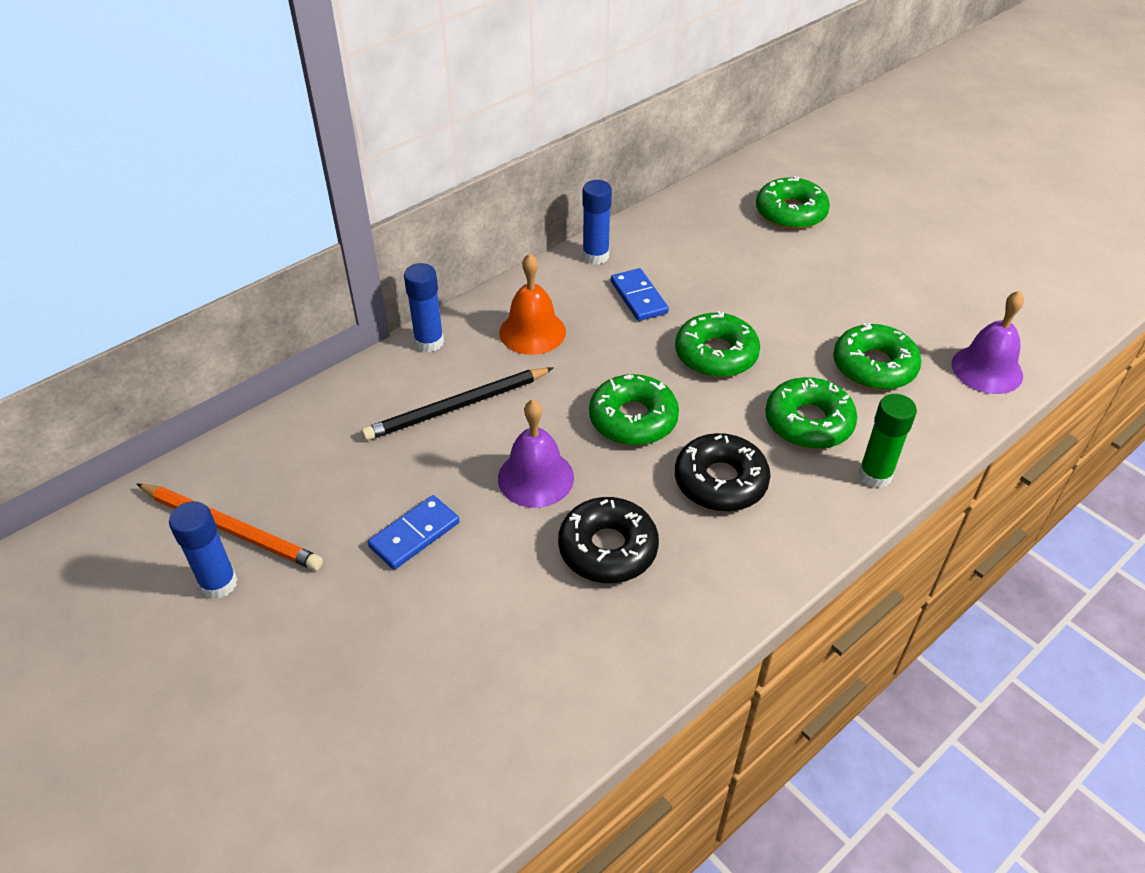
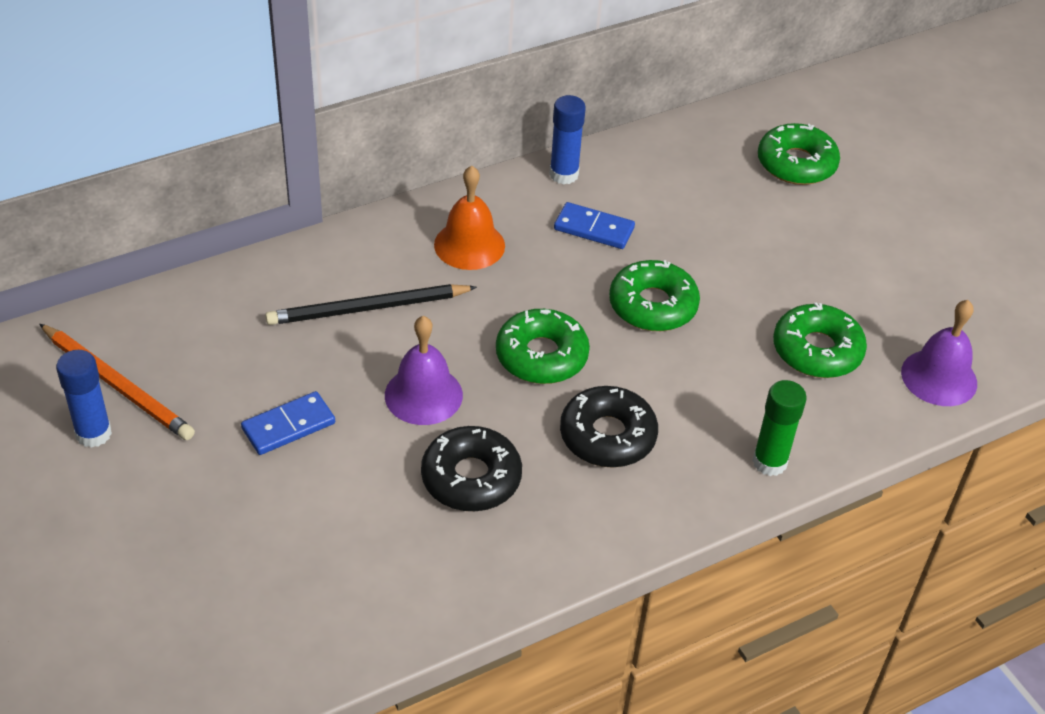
camera: 10 degrees right, 0 degrees up
(429, 342) = (360, 236): blue glue stick -> none
(639, 297) = (594, 228): blue domino -> blue domino turned 60 degrees counterclockwise
(808, 422) = (722, 395): green donut -> none

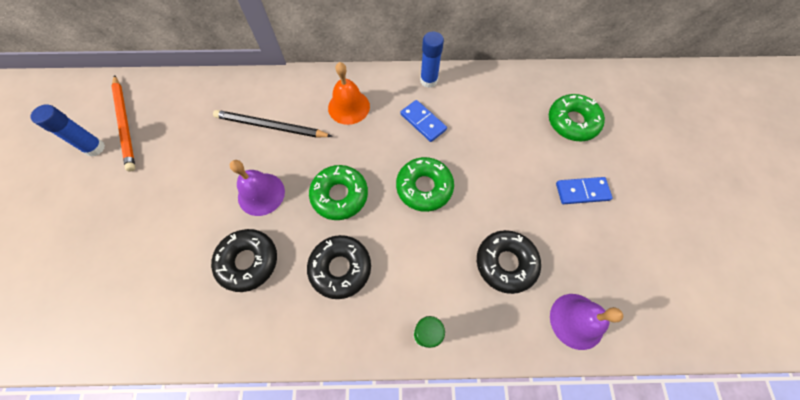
camera: 30 degrees right, 20 degrees up
(288, 426) = (183, 184): blue domino -> blue domino (582, 192)
(817, 350) = (505, 263): green donut -> black donut

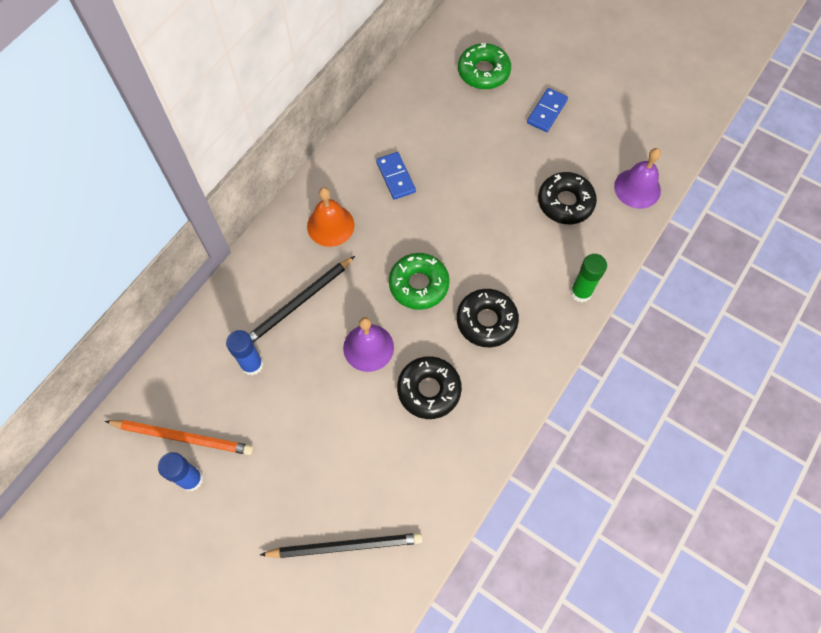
camera: 55 degrees left, 0 degrees up
(78, 283) = (345, 546): none -> black pencil
(423, 122) = (396, 177): blue domino -> blue domino turned 75 degrees clockwise
(424, 187) = (460, 216): green donut -> none
(428, 80) = (355, 145): blue glue stick -> blue glue stick (252, 364)

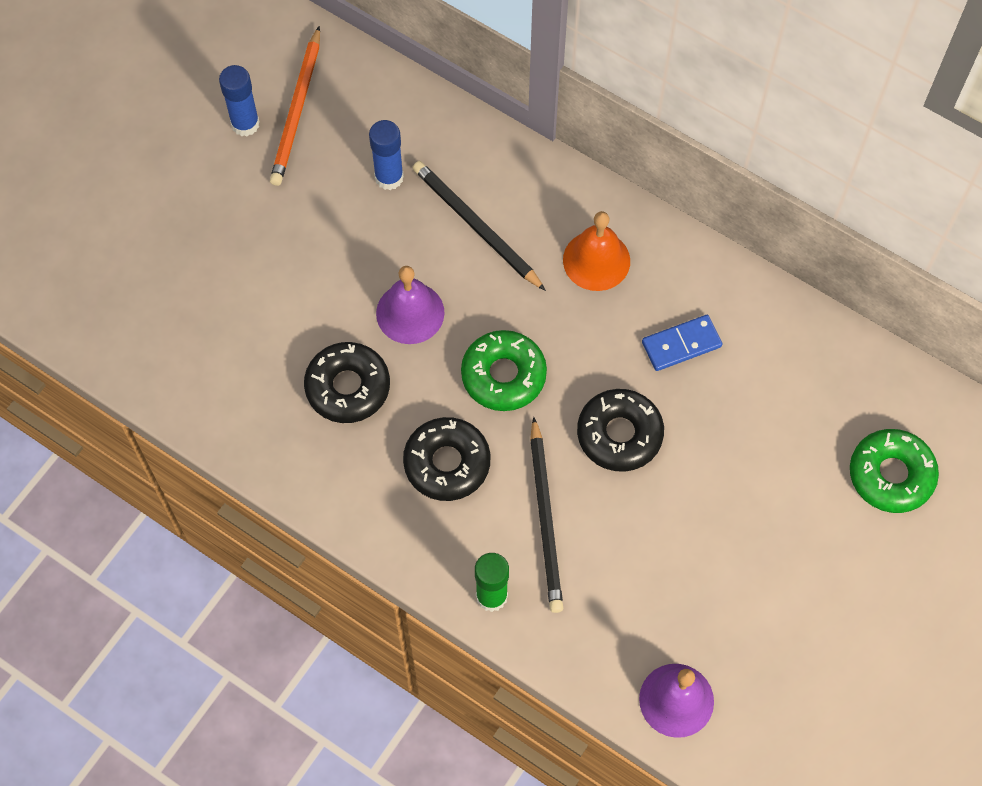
camera: 90 degrees right, 0 degrees up
(345, 546) = (155, 293): black pencil -> black pencil (545, 519)
(547, 111) = (818, 570): blue domino -> none
(565, 202) = (645, 586): black donut -> black donut (619, 434)

